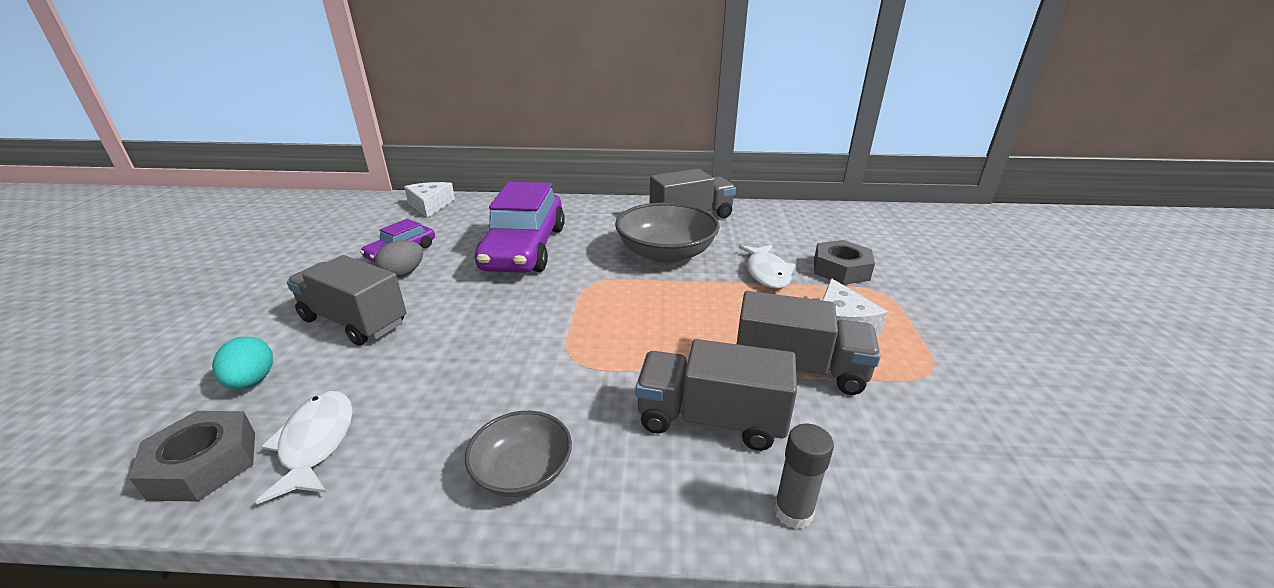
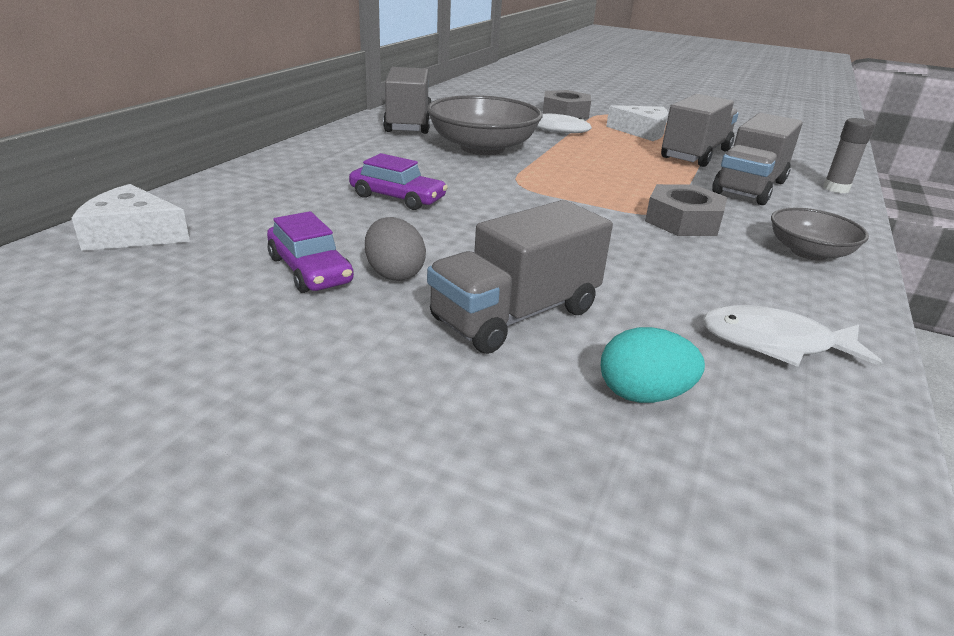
camera: 70 degrees left, 0 degrees up
(204, 464) = (815, 419): grey nut -> grey nut (683, 221)
(524, 248) = (397, 197): purple car -> purple car, size x0.48

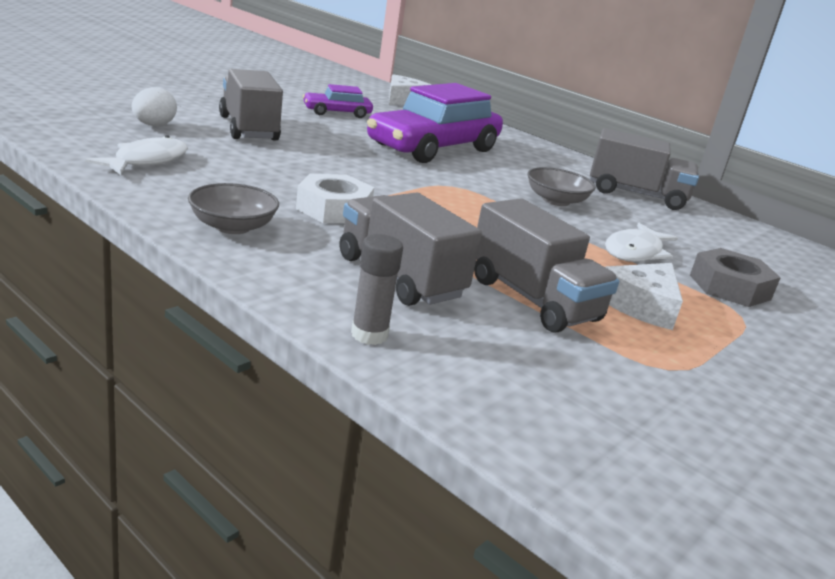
camera: 105 degrees right, 5 degrees down
(394, 274) = (318, 123): grey egg -> none
(397, 197) = (433, 148): purple car -> purple car, size x2.08
(482, 148) = (556, 201): grey bowl -> grey bowl, size x0.58
(643, 395) = (154, 125): turquoise egg -> white egg
(683, 221) = (334, 209): grey nut -> white nut

